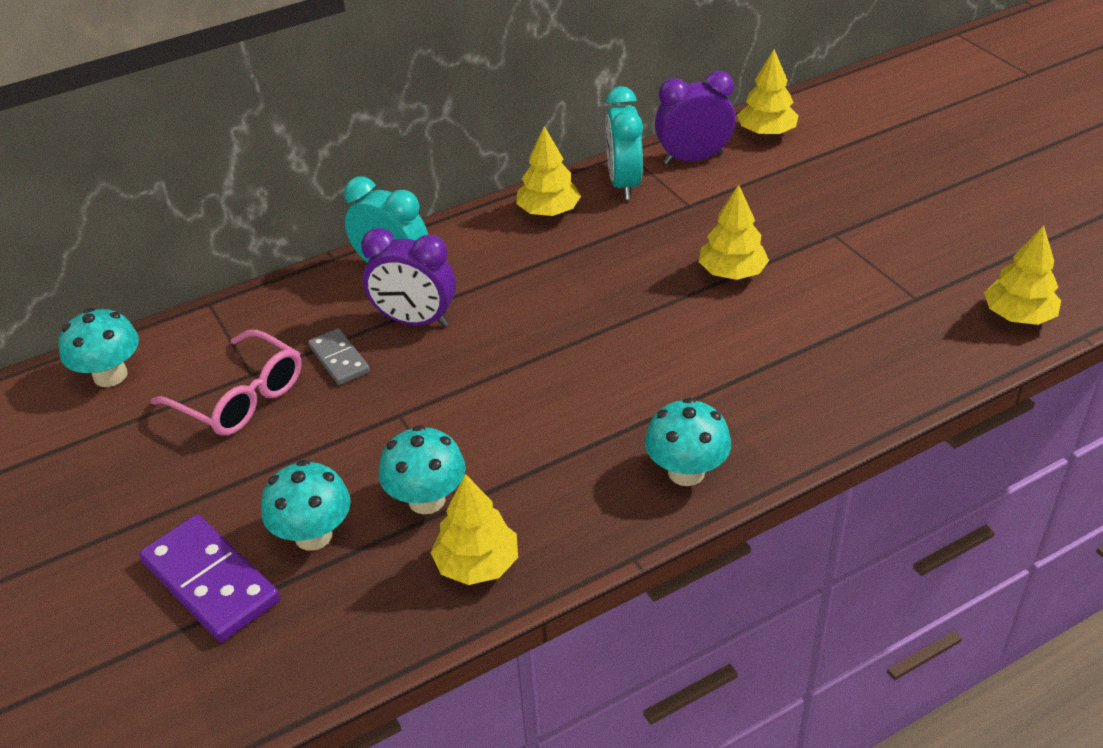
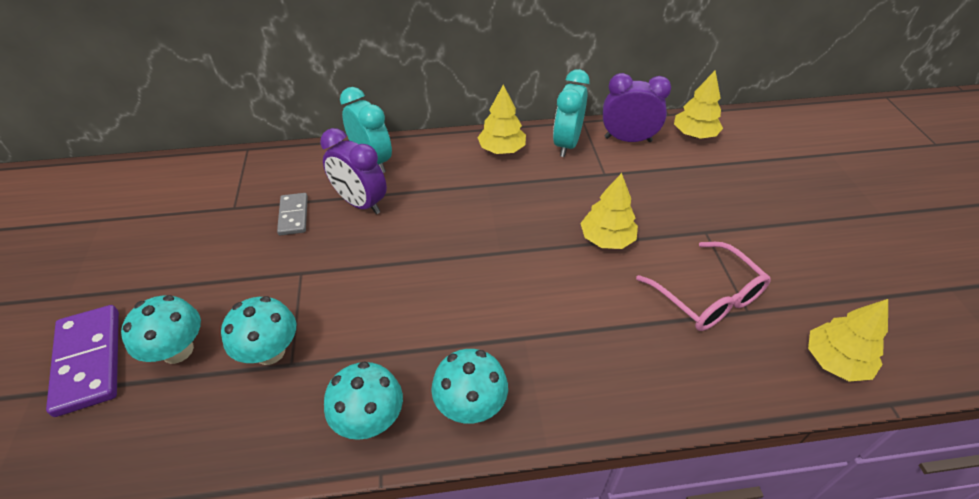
camera: 20 degrees right, 5 degrees up
(110, 375) = (155, 180): turquoise mushroom -> turquoise mushroom (369, 420)
(239, 397) = (214, 222): pink glasses -> pink glasses (707, 296)
(477, 564) = (264, 425): yellow tree -> none

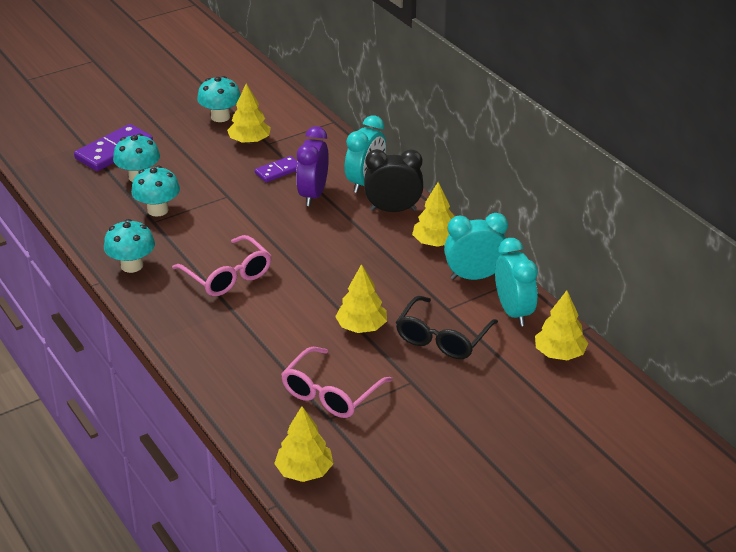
camera: 65 degrees right, 10 degrees down
(213, 221) = (249, 141): none -> yellow tree
(293, 216) = (278, 171): grey domino -> purple domino
(431, 158) = (393, 210): none -> black clock
(456, 321) = (227, 275): none -> pink glasses
(470, 406) = (163, 302): turquoise mushroom -> turquoise mushroom (220, 117)
(628, 139) = (513, 312): purple clock -> turquoise clock
(646, 190) = (443, 337): none -> black glasses

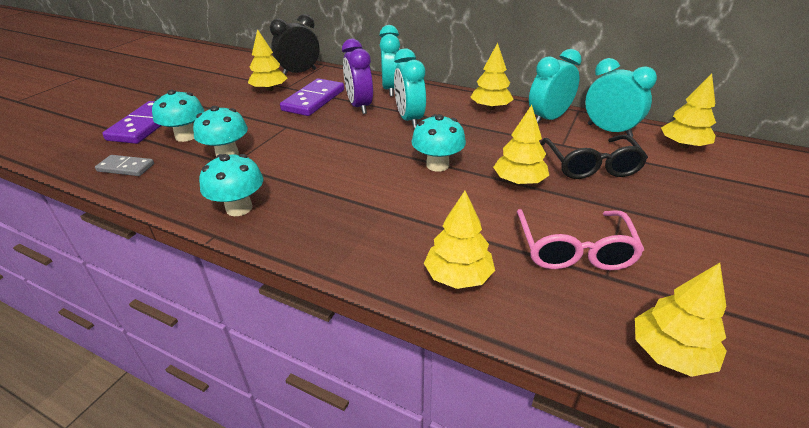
camera: 30 degrees left, 0 degrees up
(76, 195) = (126, 167): none -> grey domino
(220, 117) = (229, 82): turquoise mushroom -> turquoise mushroom (437, 165)
(227, 275) = (349, 183): pink glasses -> none
(231, 376) = (458, 276): none -> yellow tree
(278, 171) = (314, 100): purple domino -> purple domino, size x1.71
(342, 228) = (409, 119): none -> turquoise clock
(393, 210) = (432, 98): black clock -> black clock (299, 72)

